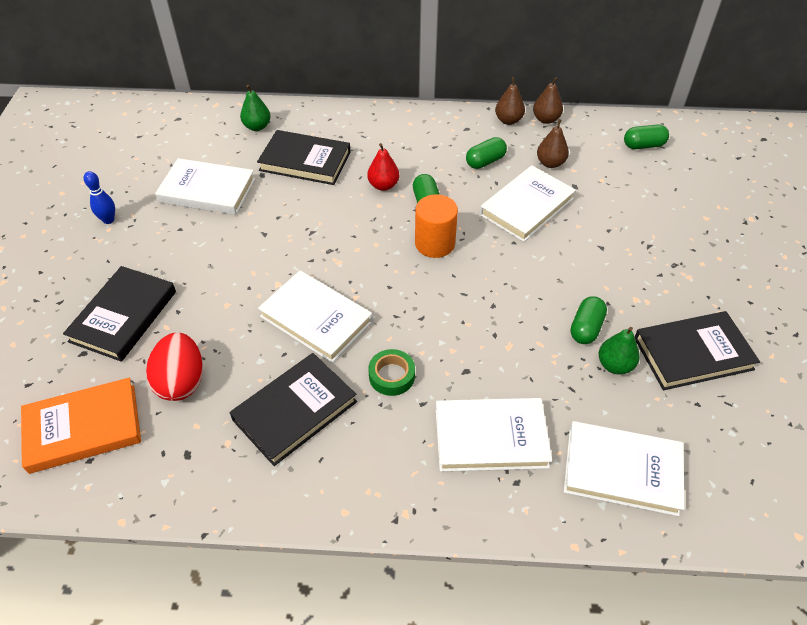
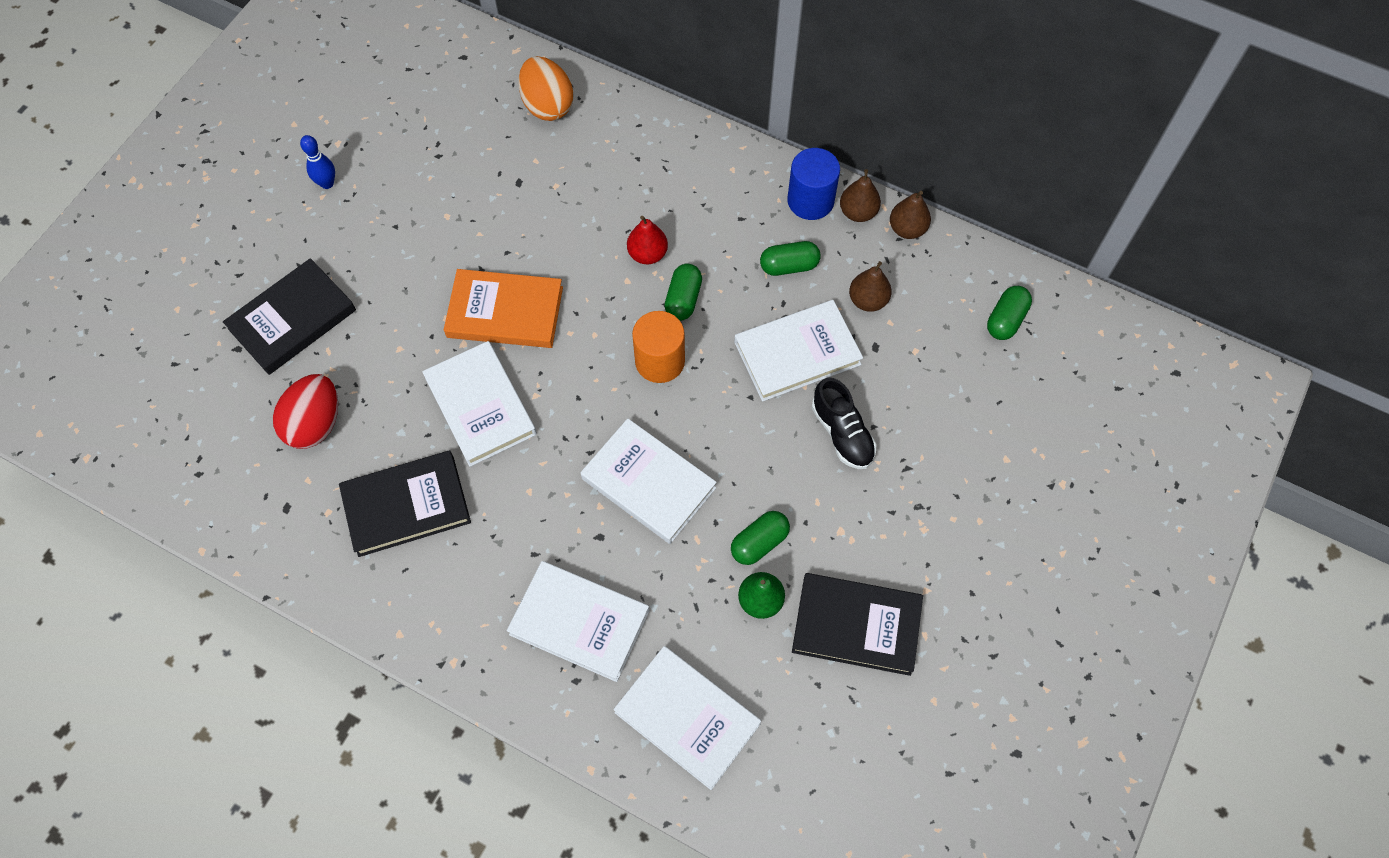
camera: 25 degrees right, 15 degrees up
(83, 428) = (206, 436): orange book -> orange book (505, 312)
(207, 191) = (447, 183): white book -> white book (648, 483)
(257, 127) = (547, 105): green pear -> orange egg
(305, 161) = (577, 181): black book -> none
(391, 376) = (521, 508): green tape -> none
(473, 124) = (810, 201): none -> blue cylinder
(591, 241) = (842, 433): none -> black shoe
(643, 145) = (1006, 320): green capsule -> green capsule turned 75 degrees counterclockwise

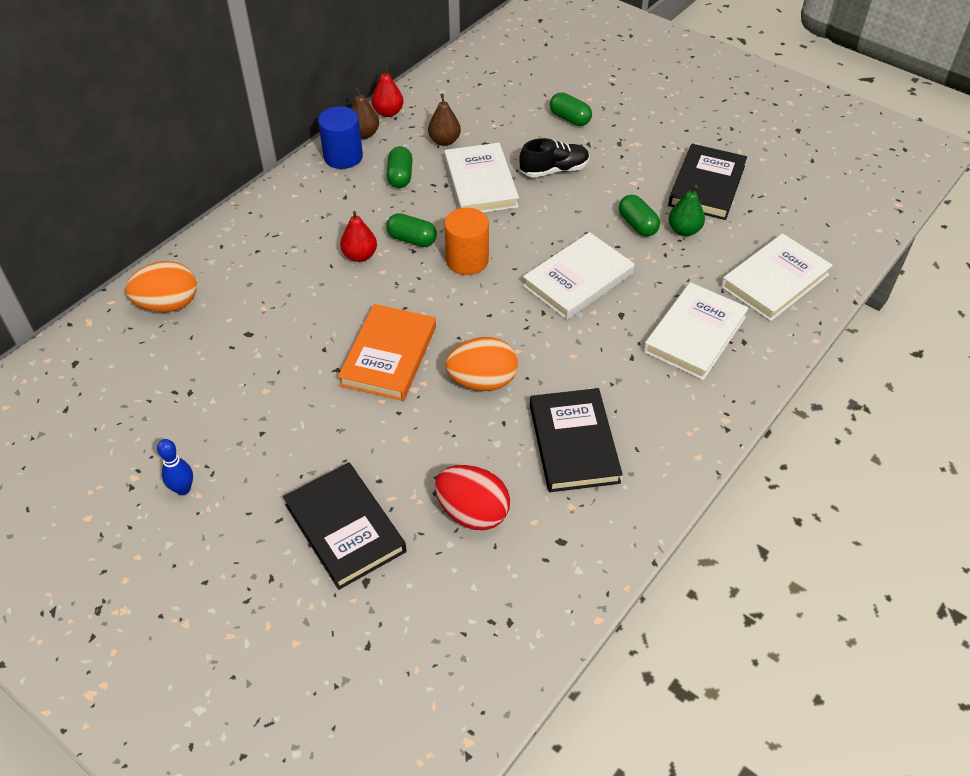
camera: 80 degrees left, 15 degrees down
(481, 406) = (482, 381): white book -> orange egg
(907, 229) = (388, 112): brown pear -> red pear
(1006, 320) = (480, 80): green capsule -> green capsule (570, 119)

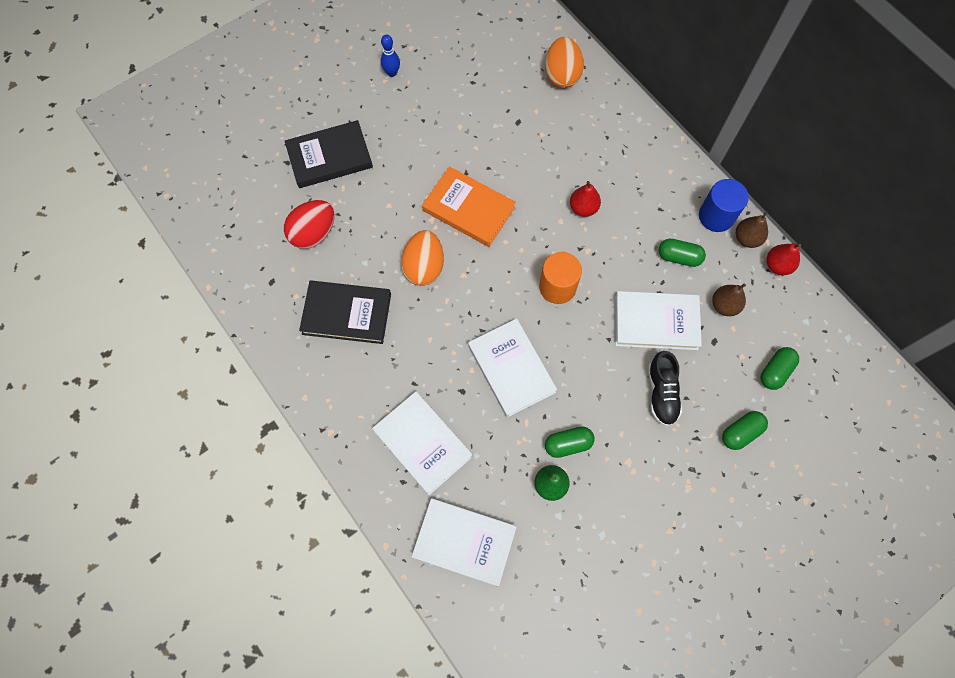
camera: 105 degrees right, 20 degrees up
(412, 239) = (593, 250): green capsule -> green capsule (775, 371)
(706, 185) = (609, 533): black book -> none
(774, 281) = (464, 542): white book -> white book turned 45 degrees counterclockwise

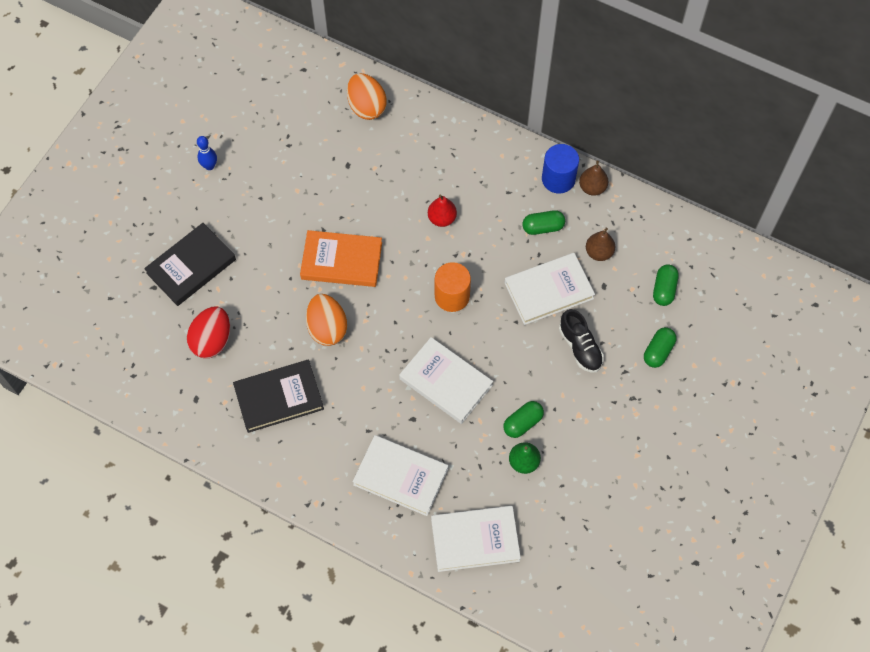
camera: 25 degrees left, 5 degrees down
(777, 265) = (627, 200): red pear -> none

